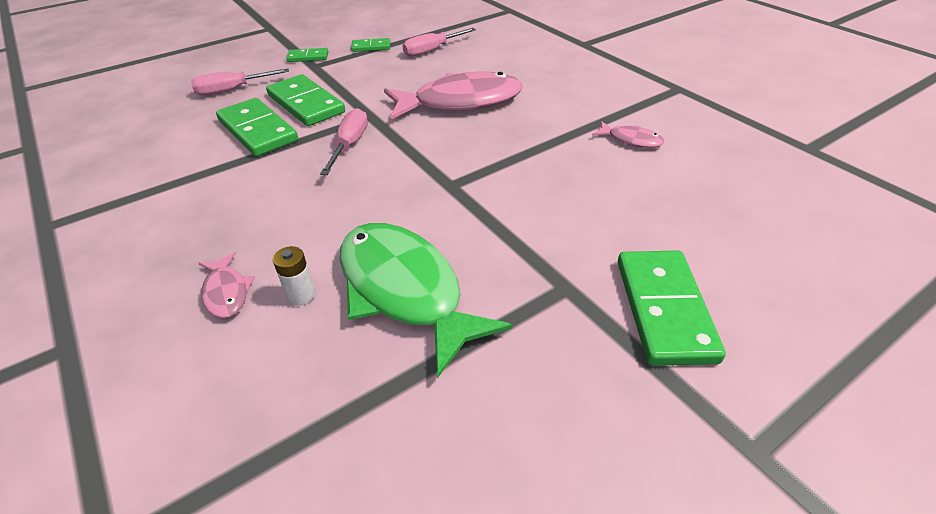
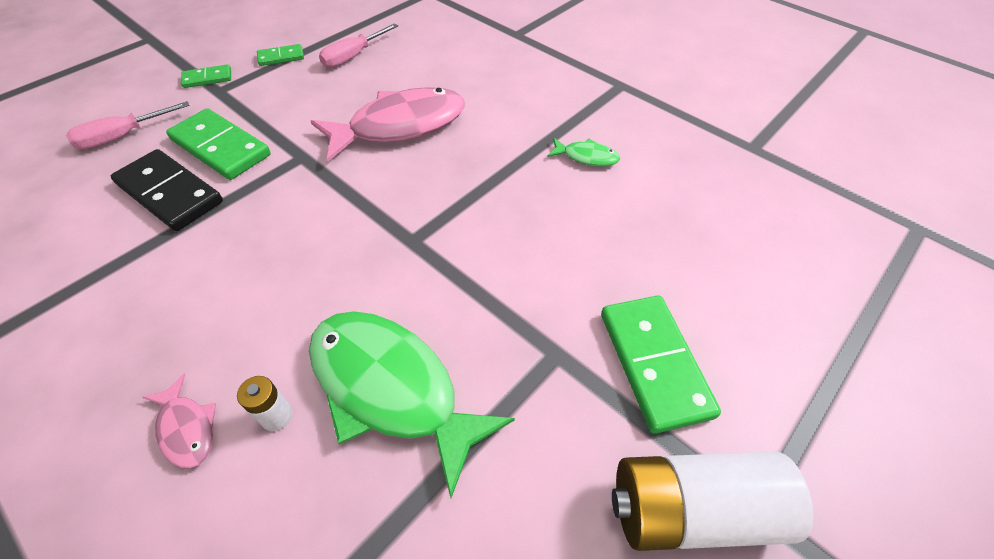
camera: 15 degrees left, 10 degrees up
(258, 130) = (170, 193): green domino -> black domino
(350, 144) = (286, 200): pink screwdriver -> none
(631, 140) = (586, 157): pink fish -> green fish
(678, 435) = (692, 509): none -> white battery

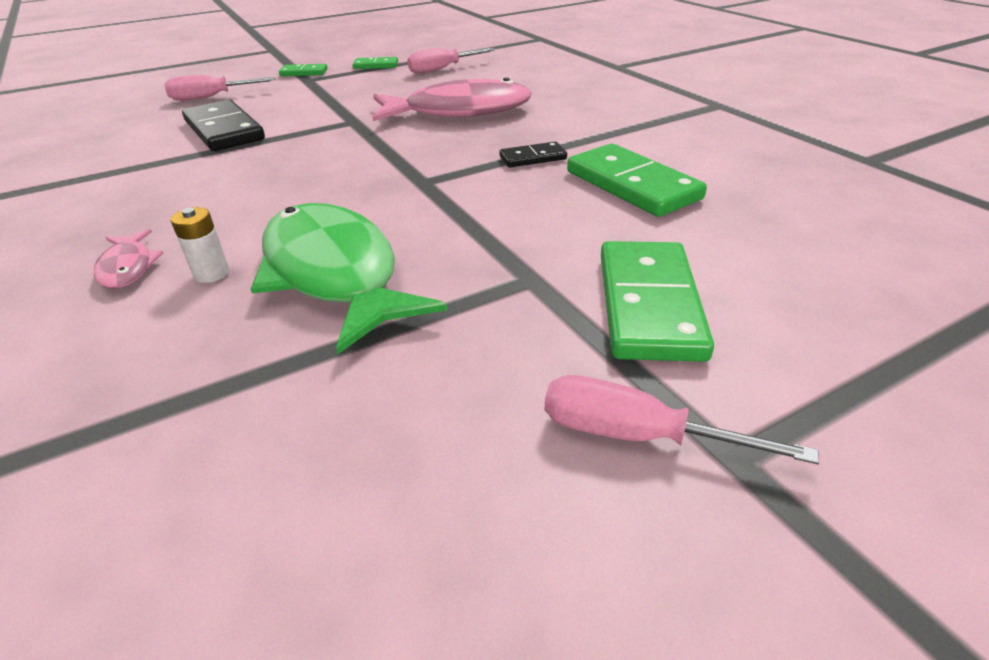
camera: 20 degrees right, 15 degrees down
(221, 147) = (286, 110): green domino -> green domino (632, 185)
(495, 188) = (532, 158): none -> black domino
(586, 157) = (649, 148): green fish -> none
(692, 509) = (634, 434): white battery -> pink screwdriver

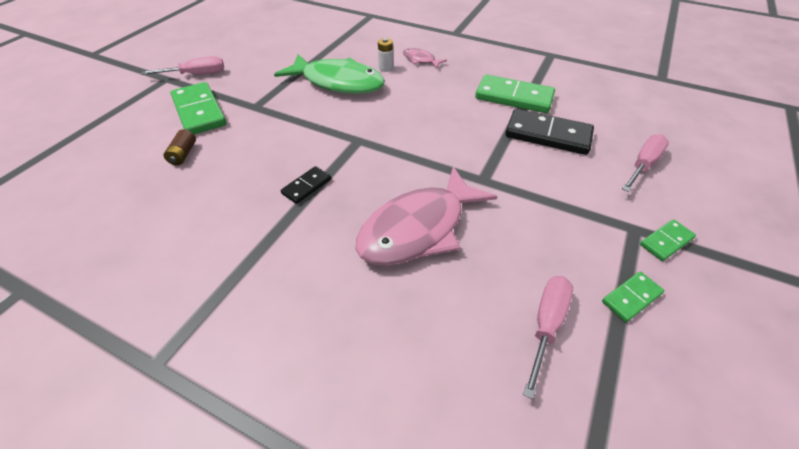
camera: 145 degrees right, 10 degrees up
(632, 185) = (224, 183): green domino -> green domino (514, 97)
(689, 234) = (183, 154): none -> brown battery

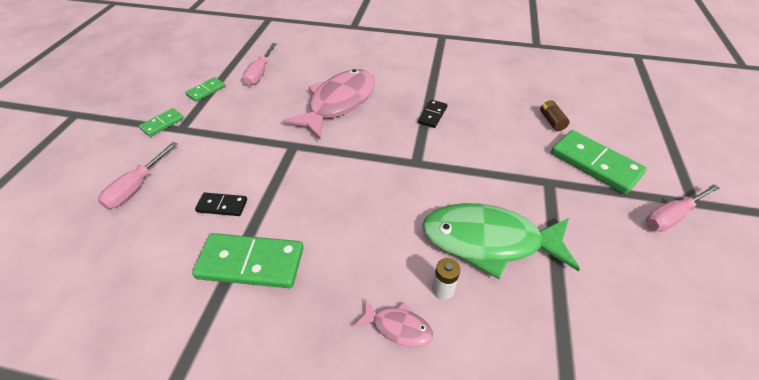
camera: 165 degrees right, 0 degrees up
(548, 135) = (222, 206): black domino -> black domino, size x0.52

